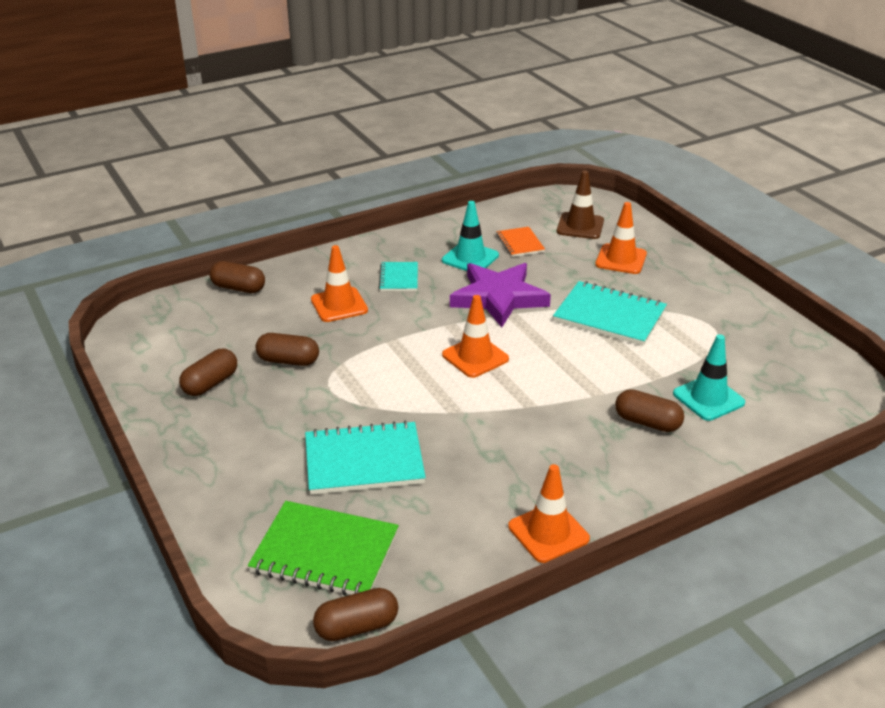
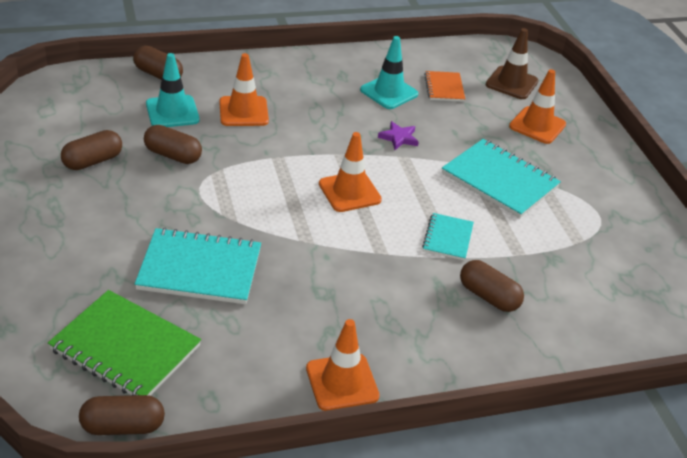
camera: 10 degrees right, 5 degrees up
(399, 278) = (311, 97): turquoise notebook -> turquoise notebook (447, 238)
(498, 297) = (399, 138): purple star -> purple star, size x0.41
(708, 398) = (561, 287): turquoise traffic cone -> turquoise traffic cone (172, 112)

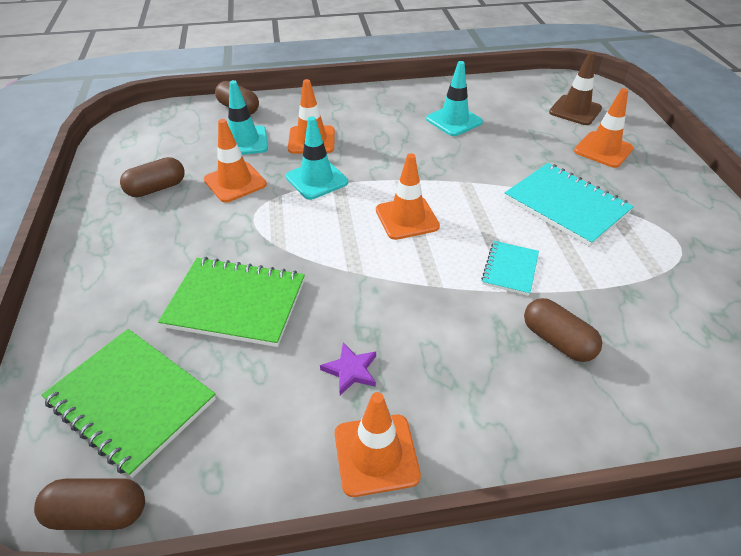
camera: 10 degrees right, 5 degrees up
(173, 155) = (235, 182): brown capsule -> orange traffic cone
(200, 269) = (236, 303): turquoise notebook -> green notebook
(256, 153) = (316, 179): none -> turquoise traffic cone
(399, 138) = (461, 163): purple star -> purple star (351, 370)
(444, 88) = (508, 116): orange notebook -> none

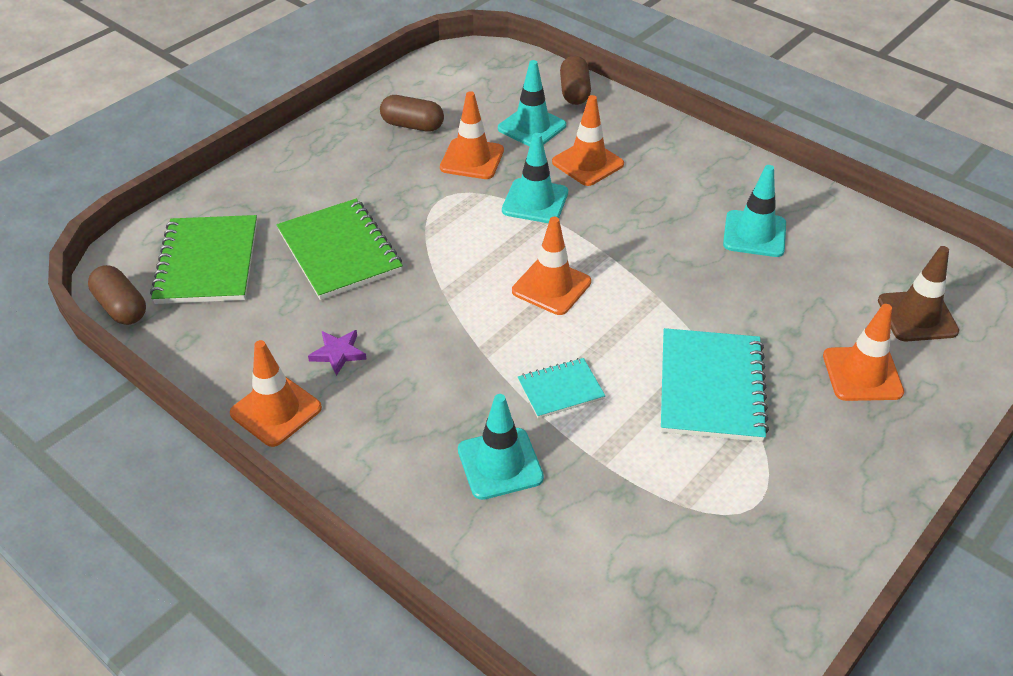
camera: 50 degrees right, 0 degrees up
(557, 340) = (500, 464): brown capsule -> turquoise traffic cone

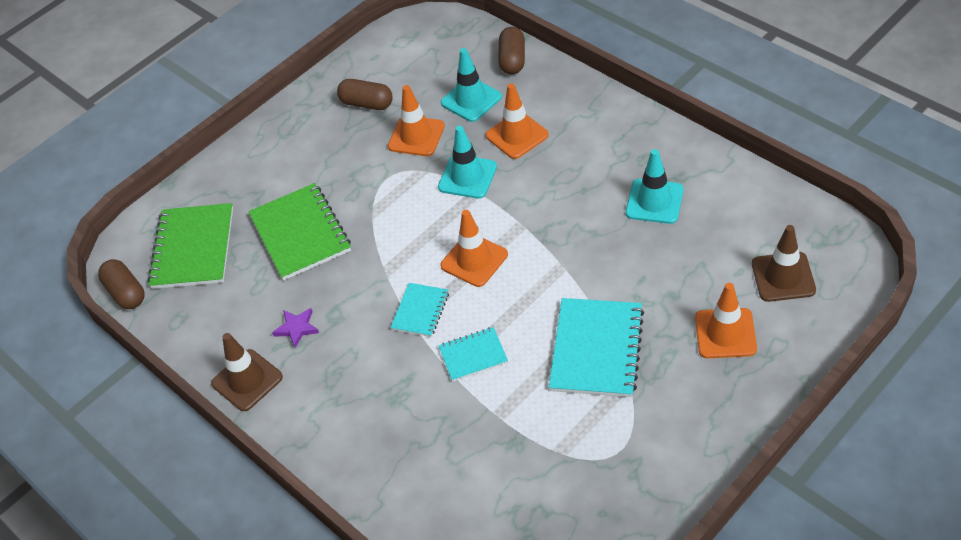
camera: 10 degrees right, 5 degrees up
(276, 410) = (247, 380): orange traffic cone -> brown traffic cone
(491, 339) = (420, 311): none -> turquoise notebook
(500, 464) = (419, 421): turquoise traffic cone -> none

